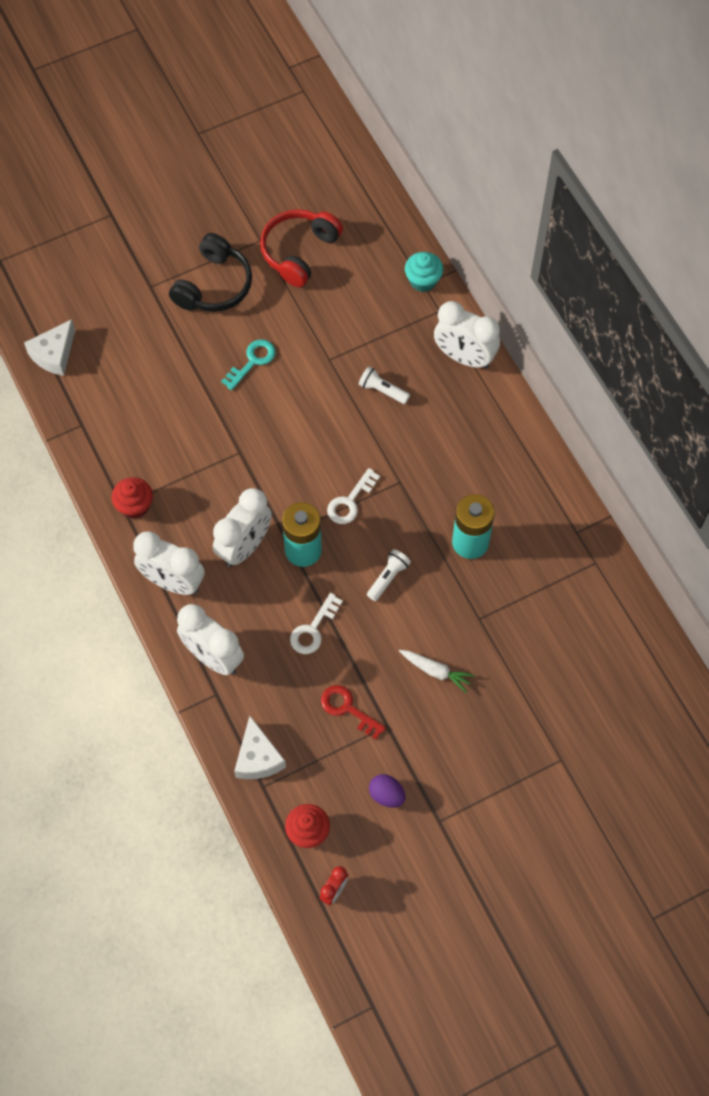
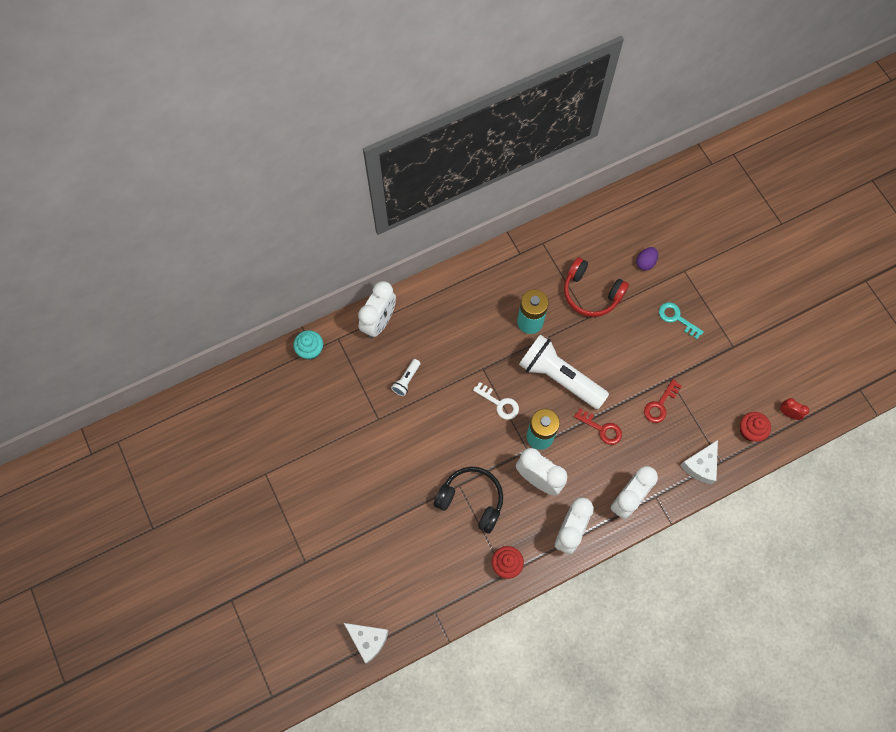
camera: 90 degrees left, 5 degrees up
(214, 285) = (307, 510): black headphones -> black headphones (471, 500)
(252, 361) = (379, 477): turquoise key -> turquoise key (676, 318)
(258, 758) = (700, 465): white cheese -> white cheese turned 135 degrees clockwise
(299, 252) = (278, 442): red headphones -> red headphones (591, 293)
(313, 629) = (602, 429): white key -> red key
(386, 795) = (719, 379): purple egg -> purple egg (645, 263)
(388, 578) = (559, 377): white flashlight -> white flashlight, size x2.34
(436, 671) = (628, 346): white carrot -> none

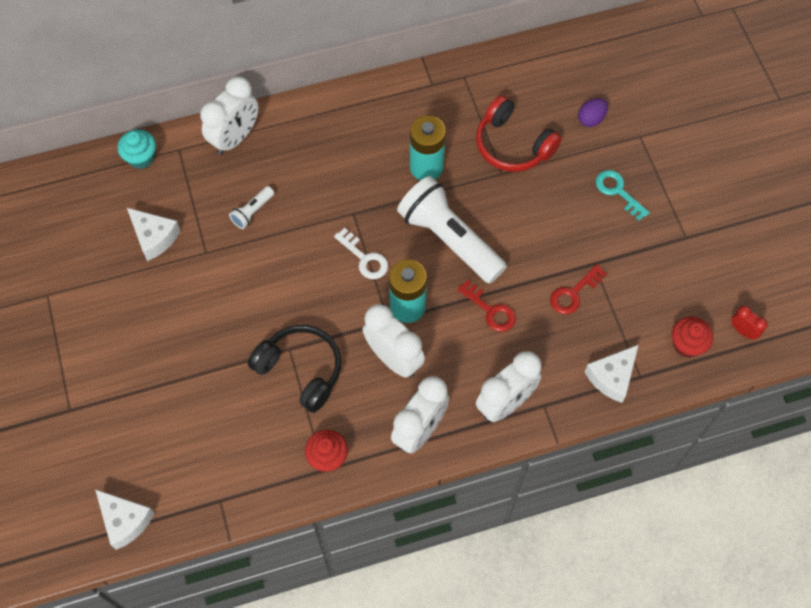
camera: 10 degrees right, 5 degrees down
(336, 413) = (154, 237): none -> white cheese

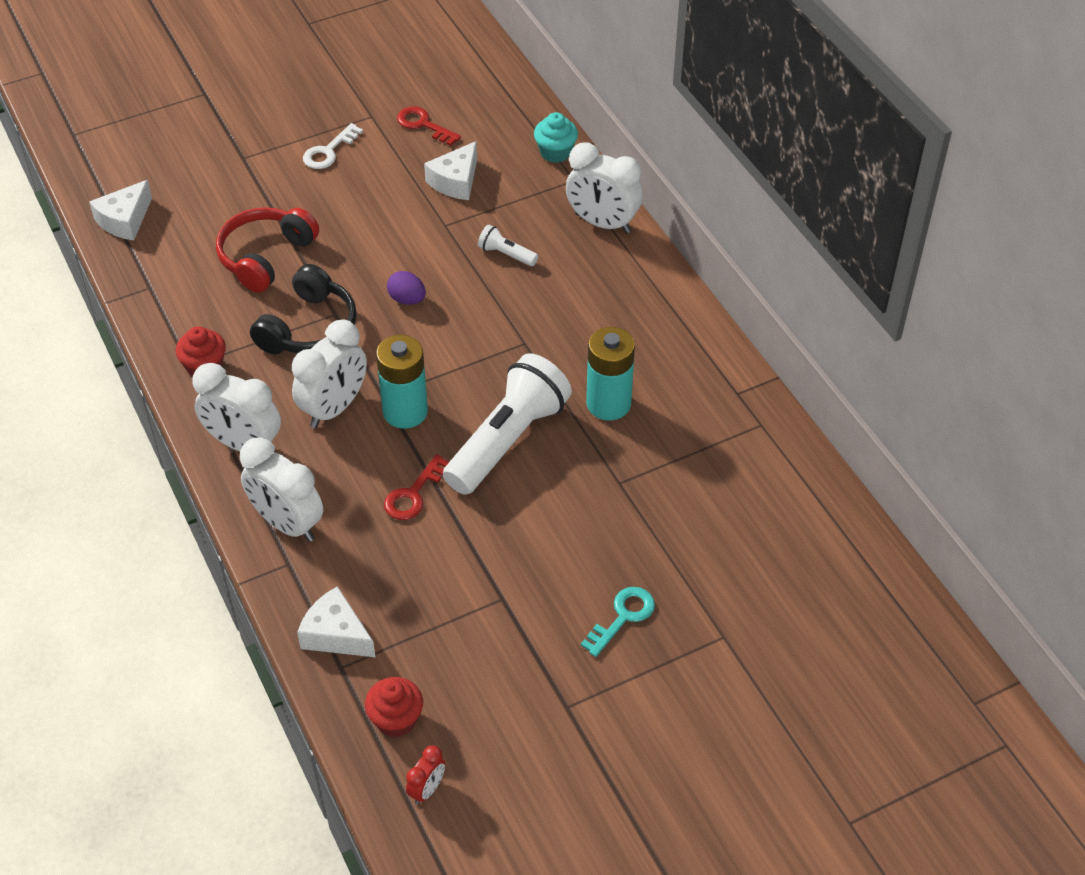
camera: 80 degrees right, 15 degrees down
(365, 258) = (464, 362): white key -> white key (328, 151)
(513, 145) = (667, 489): red headphones -> red headphones (266, 257)
(573, 293) = (453, 580): red key -> red key (423, 125)
(591, 119) = (735, 574): purple egg -> purple egg (407, 299)

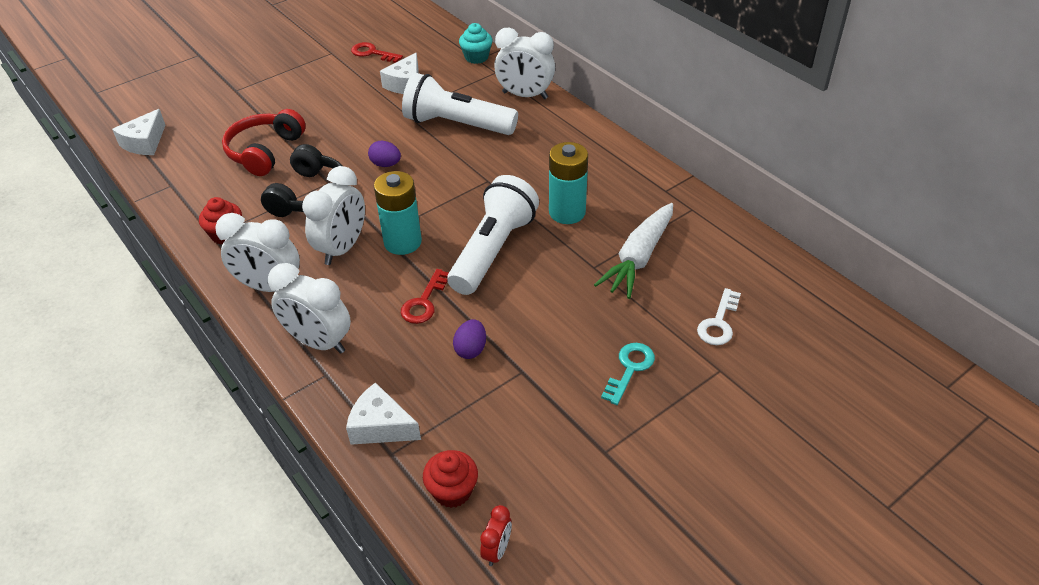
camera: 10 degrees left, 5 degrees down
(328, 151) = (302, 78): white key -> white key (719, 323)
(452, 562) = (471, 349): none -> purple egg
(506, 254) = (457, 124): white flashlight -> white flashlight, size x2.34
(675, 480) = (638, 258): none -> white carrot

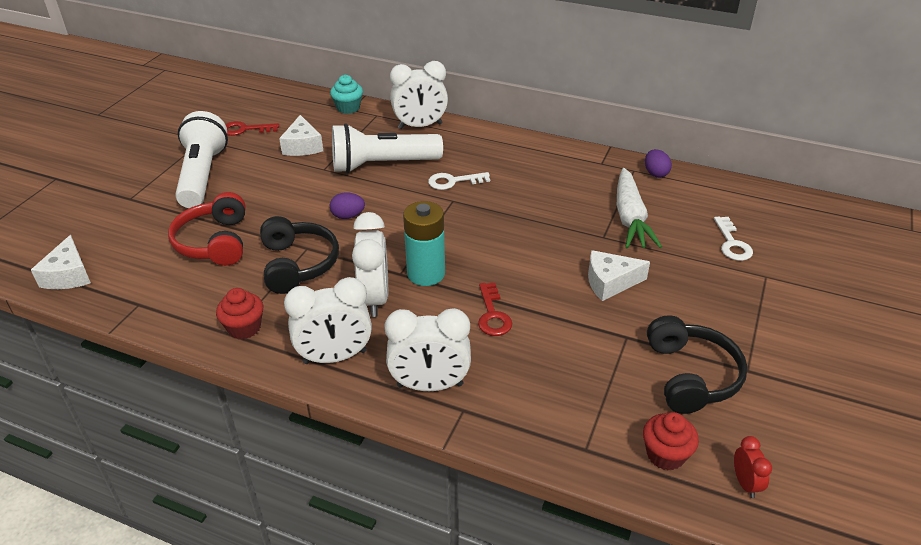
camera: 30 degrees left, 5 degrees down
(381, 426) = (555, 431): white cheese -> white cheese (610, 282)
(471, 349) = (569, 336): purple egg -> purple egg (655, 173)
(493, 250) = (511, 252): white flashlight -> white flashlight (202, 175)
(505, 162) = (453, 181): none -> white key
(545, 433) = (690, 376): none -> black headphones
(567, 212) = (542, 203): turquoise battery -> none
(630, 369) = (704, 301): turquoise key -> none

